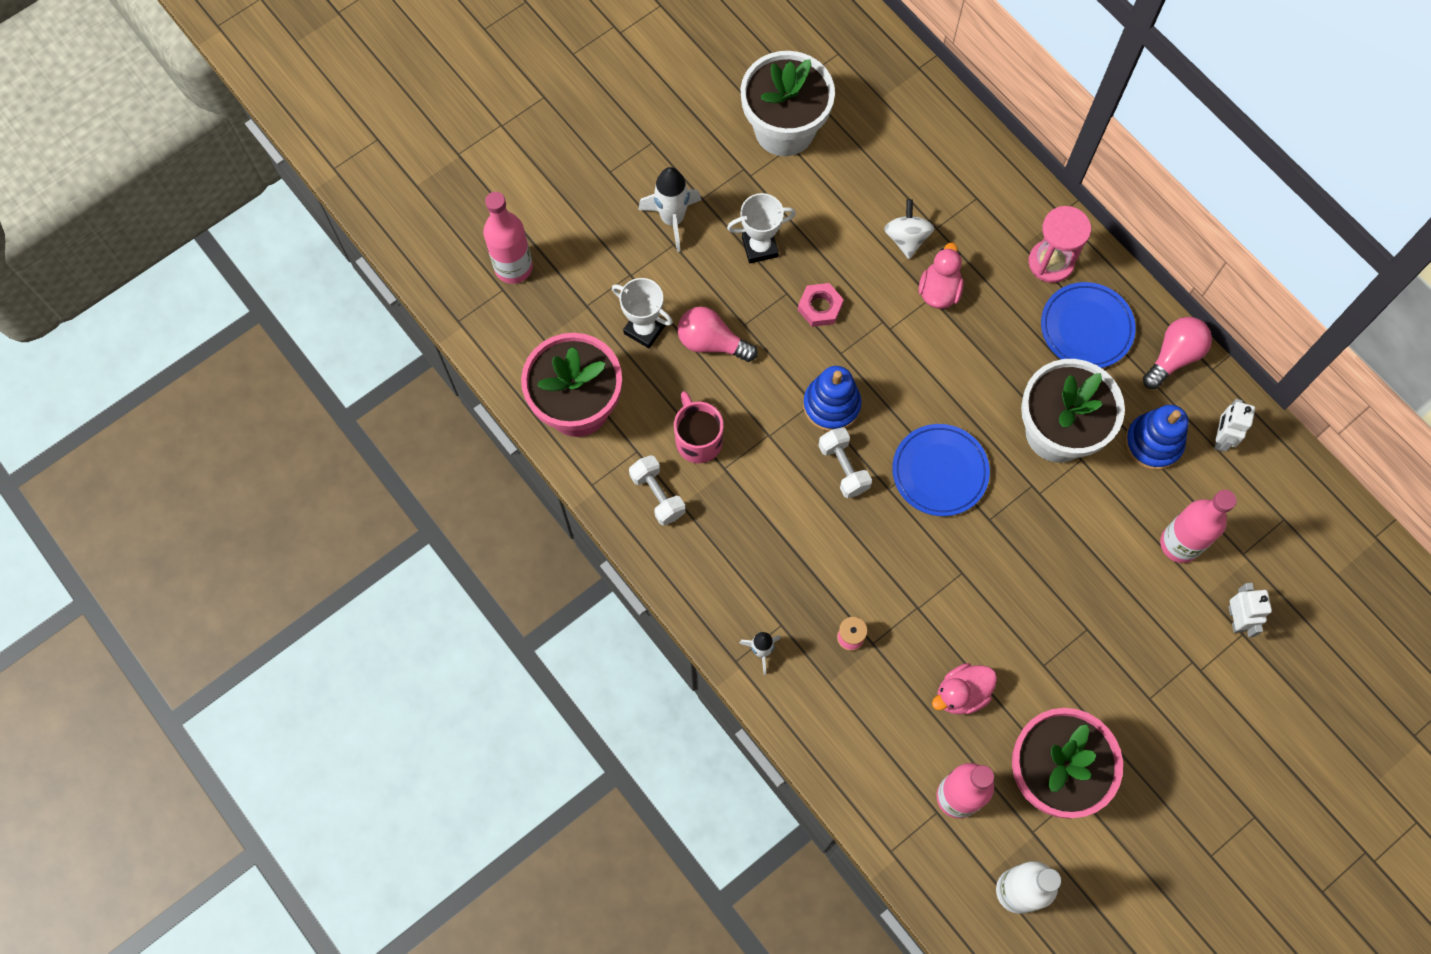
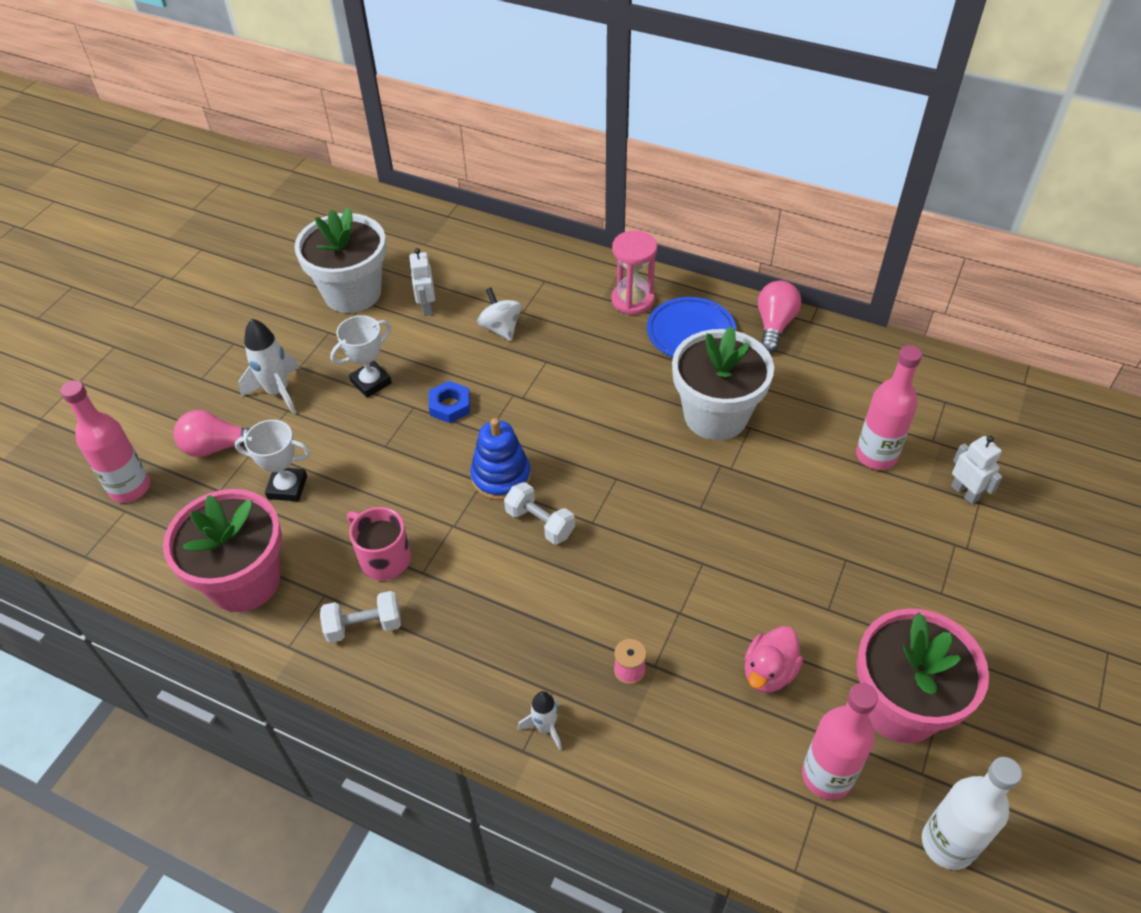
camera: 25 degrees left, 20 degrees down
(657, 495) = (364, 626): white dumbbell -> white dumbbell turned 45 degrees counterclockwise
(712, 342) = (360, 472): pink light bulb -> pink light bulb (218, 447)
(820, 307) = (450, 405): pink nut -> blue nut
(939, 291) = (550, 354): pink duck -> none
(939, 472) = (631, 488): blue plate -> none
(1153, 443) = (800, 391): blue stacking toy -> none
(1221, 438) = (852, 365): white robot -> white robot (426, 307)

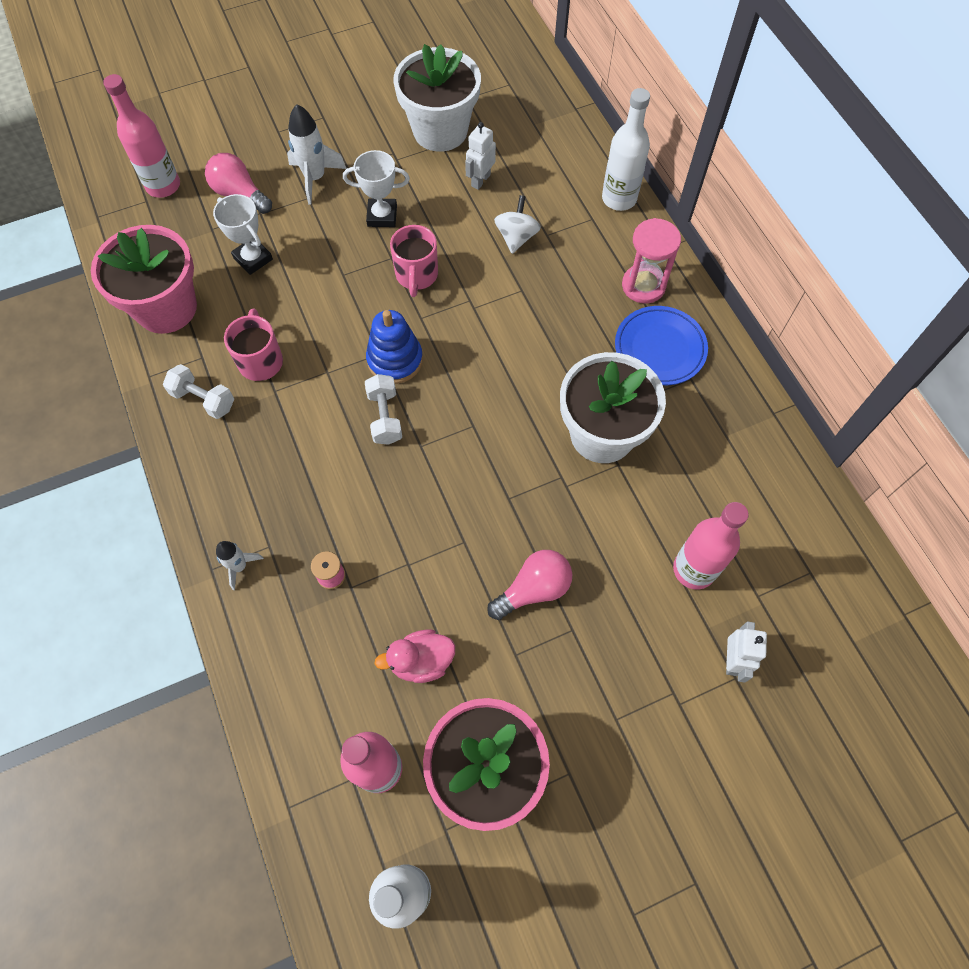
camera: 40 degrees right, 15 degrees up
(450, 405) = (416, 275): blue nut -> pink mug
(549, 255) = (619, 199): none -> white bottle
(774, 325) = (738, 393): pink light bulb -> pink light bulb (533, 589)

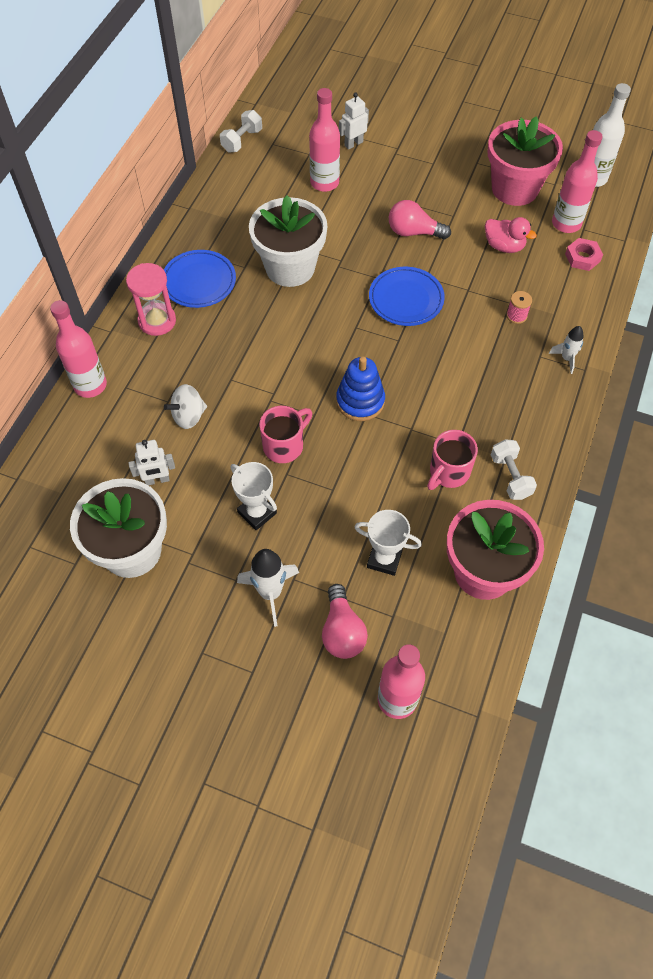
camera: 135 degrees left, 5 degrees down
(253, 258) = (384, 559): white trophy -> white trophy turned 75 degrees counterclockwise
(320, 728) = (582, 257): none -> pink nut
(385, 417) = (402, 372): white dumbbell -> white dumbbell (242, 140)
(458, 497) = (406, 299): none -> blue plate
(619, 199) = (90, 385): white bottle -> pink bottle

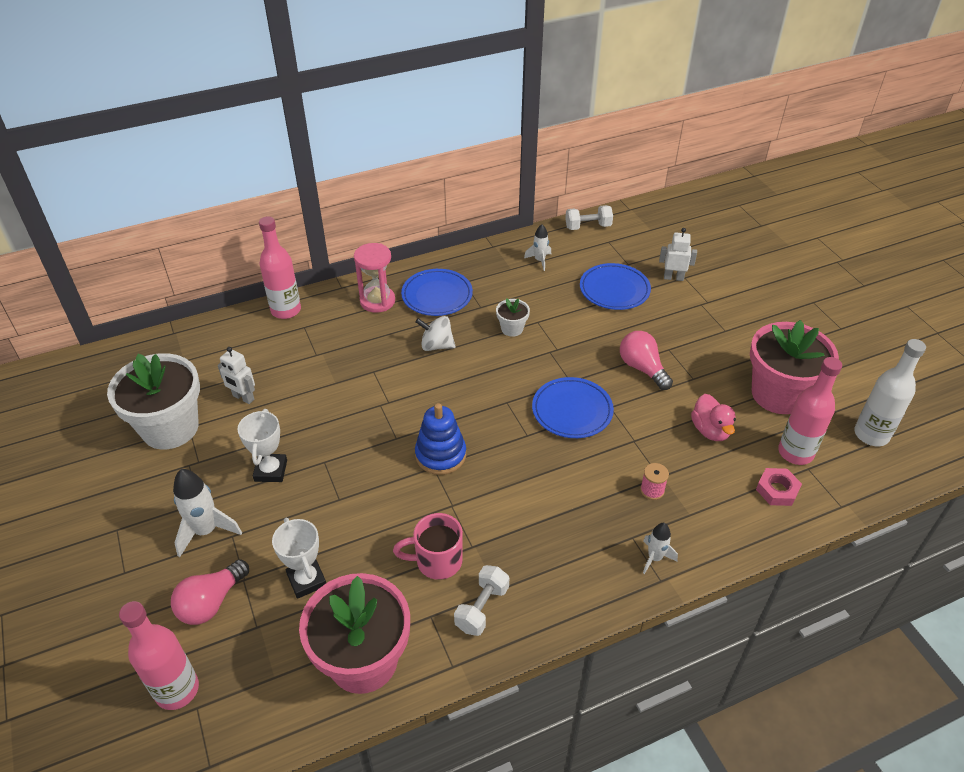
camera: 45 degrees right, 15 degrees down
(188, 416) = (315, 374): white spinning top -> white spinning top (436, 345)
(241, 196) = (539, 260): none -> white rocket
(284, 446) = (348, 442): pink mug -> none
(290, 267) = (512, 329): white flower pot -> white flower pot, size x0.45
(324, 183) = (614, 290): pink bottle -> blue plate

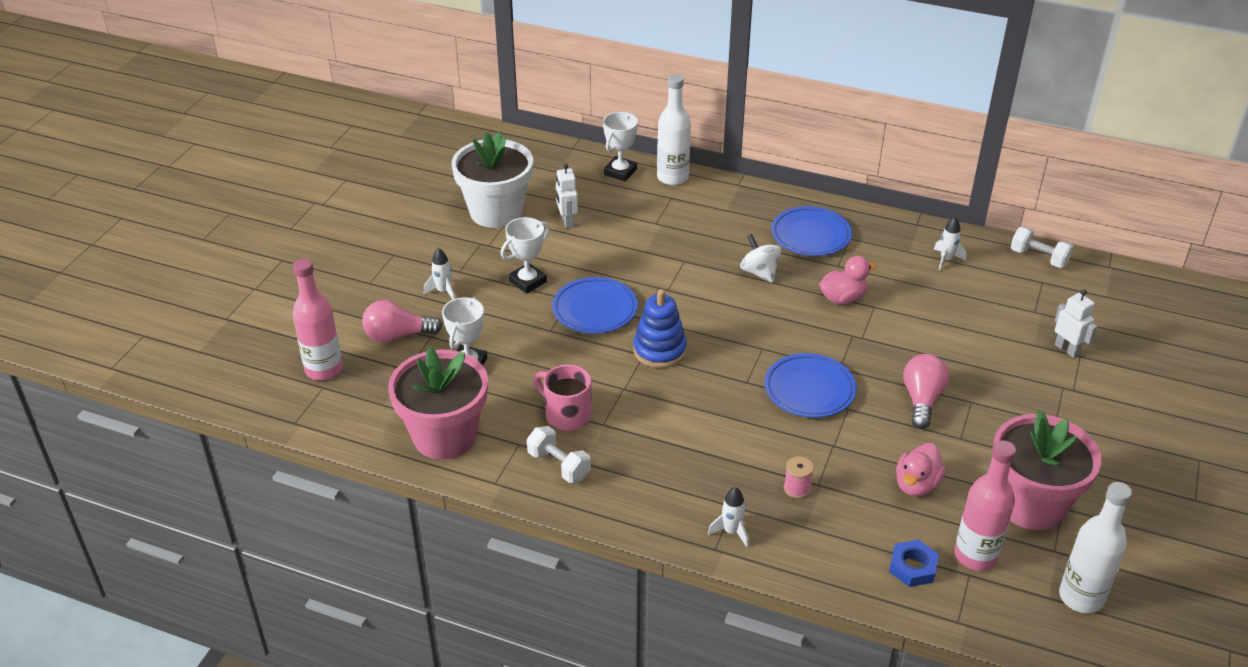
camera: 45 degrees right, 5 degrees down
(206, 531) = (443, 291): white rocket -> white rocket, size x0.60
(238, 330) = (620, 172): none -> white trophy
(286, 310) = (672, 177): pink bottle -> white bottle
(377, 301) = (754, 211): pink hourglass -> none
(482, 608) = (559, 465): white dumbbell -> white dumbbell turned 60 degrees clockwise
(512, 329) = (843, 298): white flower pot -> pink duck
(614, 290) = (987, 324): blue plate -> blue plate (595, 309)
(777, 490) = (913, 567): pink nut -> blue nut

